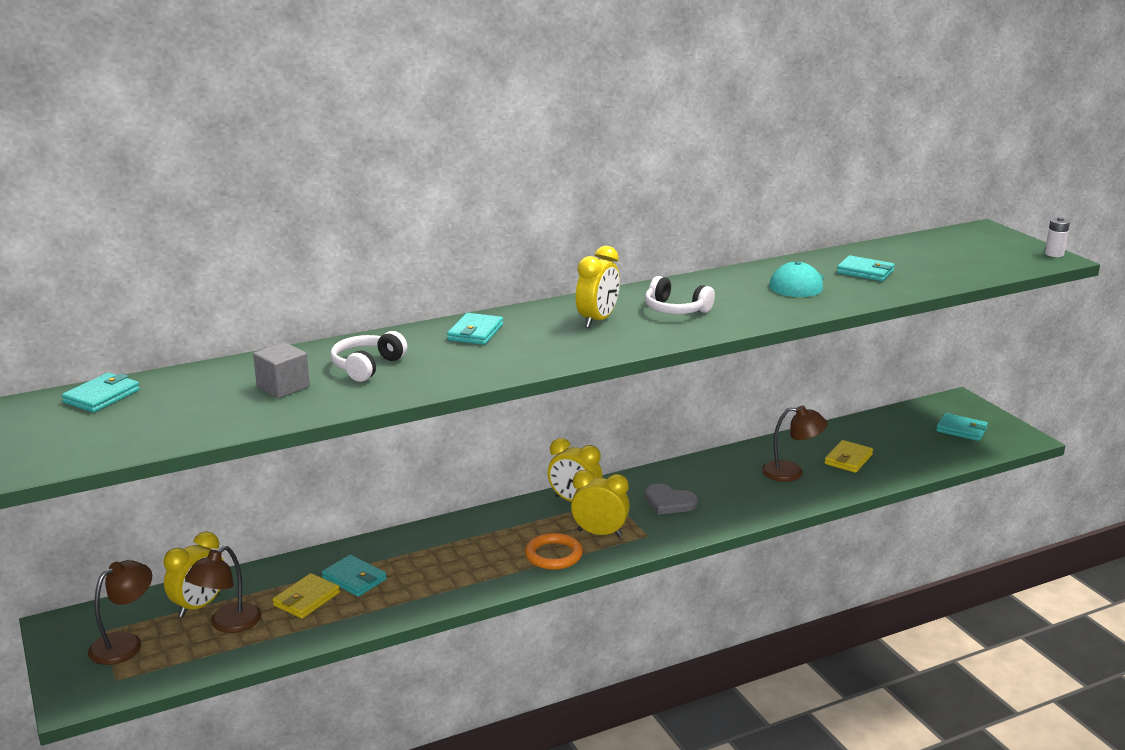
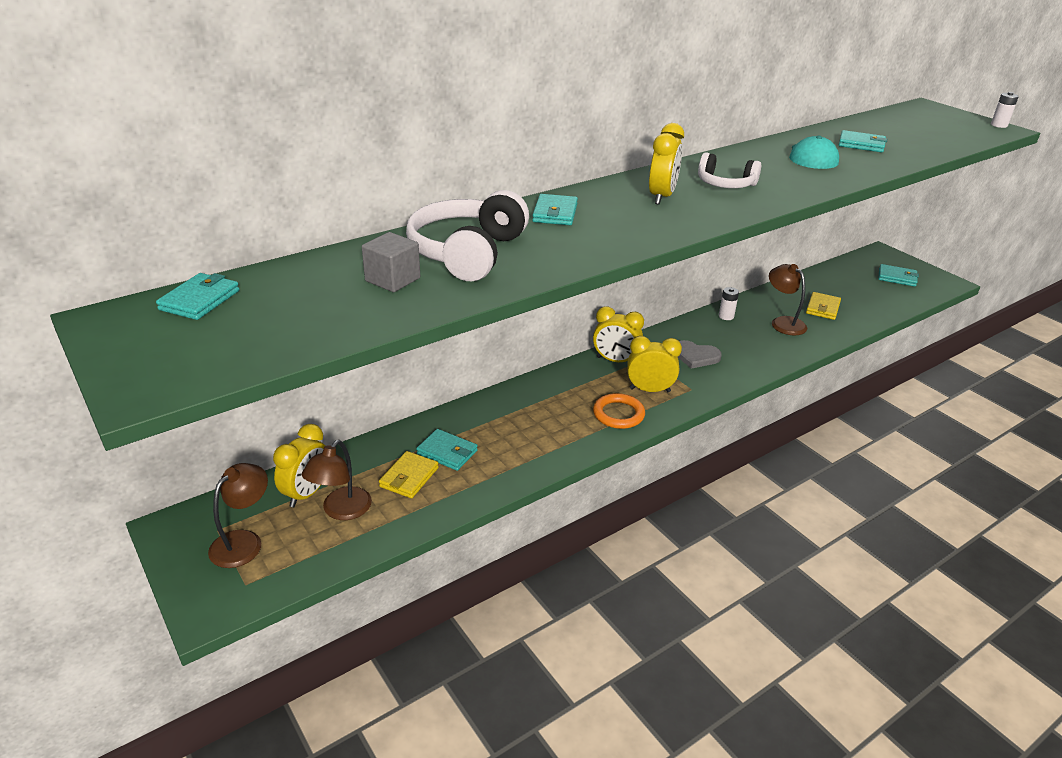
camera: 10 degrees left, 10 degrees up
(367, 366) = (468, 253): white headphones -> white headphones, size x1.67
(726, 462) = (726, 316): none -> white battery
(791, 472) = (783, 322): brown lamp -> brown lamp turned 120 degrees counterclockwise

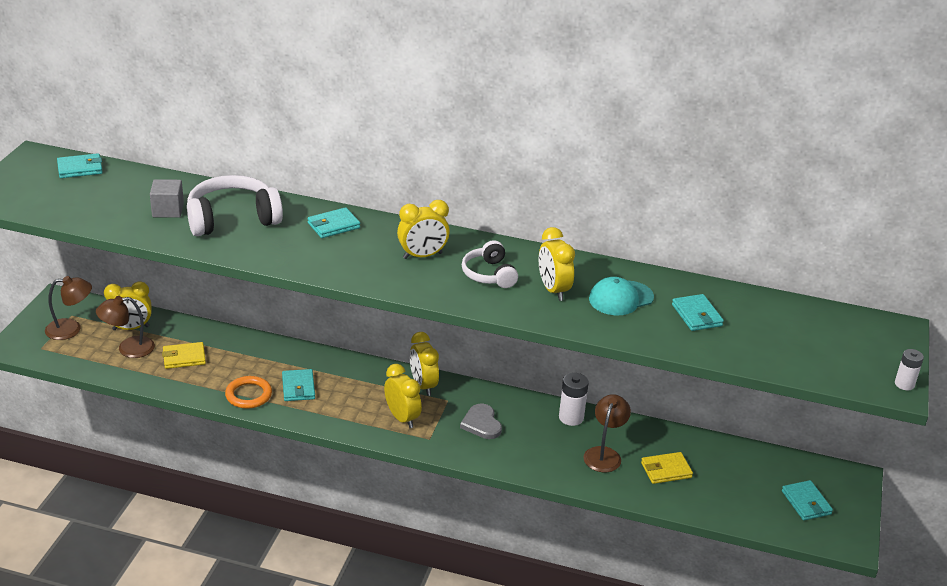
camera: 50 degrees right, 0 degrees up
(447, 452) = (224, 360): turquoise wallet -> turquoise wallet (298, 387)
(618, 414) = (352, 415): orange ring -> orange ring (248, 395)
(726, 316) = (571, 417): white battery -> white battery, size x1.53
(776, 172) = (553, 290): none -> yellow clock

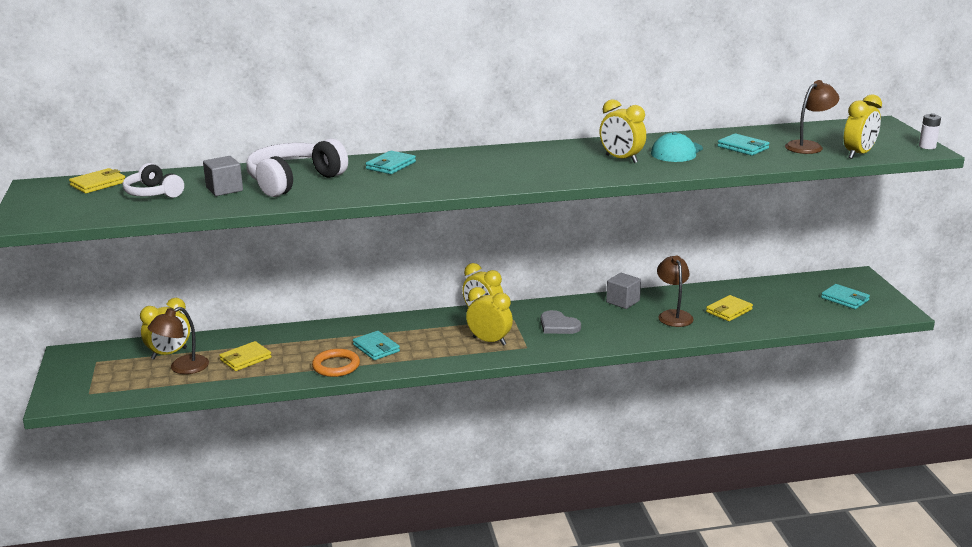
camera: 25 degrees left, 10 degrees down
(71, 329) = (106, 371): brown lamp -> brown lamp (809, 146)
(80, 168) = (98, 184): turquoise wallet -> yellow wallet
(422, 256) = (491, 165): yellow clock -> yellow clock (858, 154)
(489, 274) = (559, 162): white headphones -> white headphones (153, 193)
(571, 417) = (623, 301): white battery -> grey cube

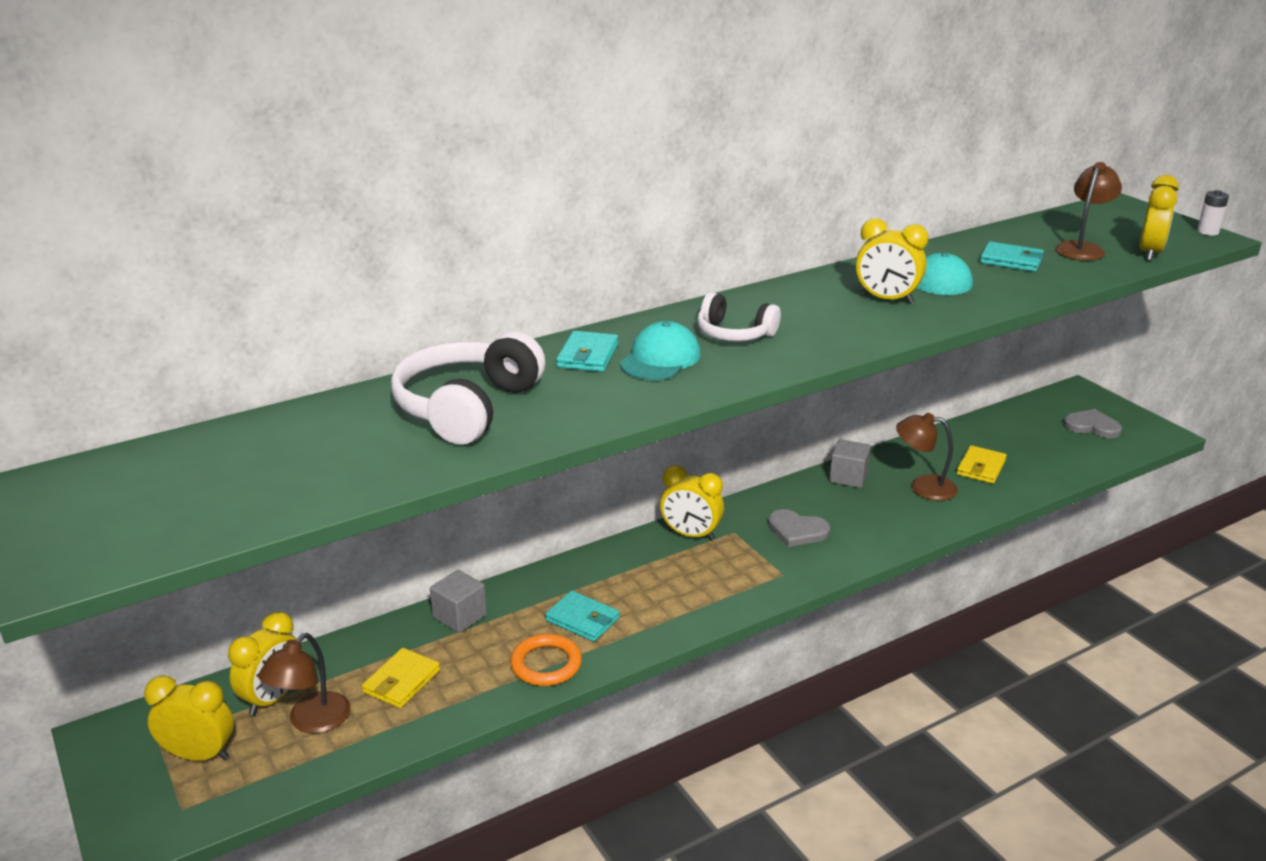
camera: 20 degrees left, 5 degrees up
(98, 184) = (139, 465): yellow wallet -> none
(153, 193) = (254, 469): white headphones -> white headphones (734, 333)
(224, 189) = (369, 441): grey cube -> grey cube (460, 616)
(433, 172) = (660, 359): none -> turquoise cap
(489, 341) = (728, 575): yellow clock -> yellow clock (199, 755)
(673, 315) = (923, 487): brown lamp -> brown lamp turned 45 degrees counterclockwise
(845, 299) = (1092, 426): turquoise wallet -> grey heart

